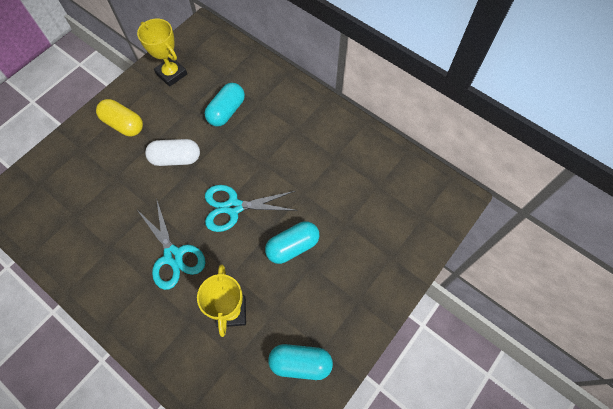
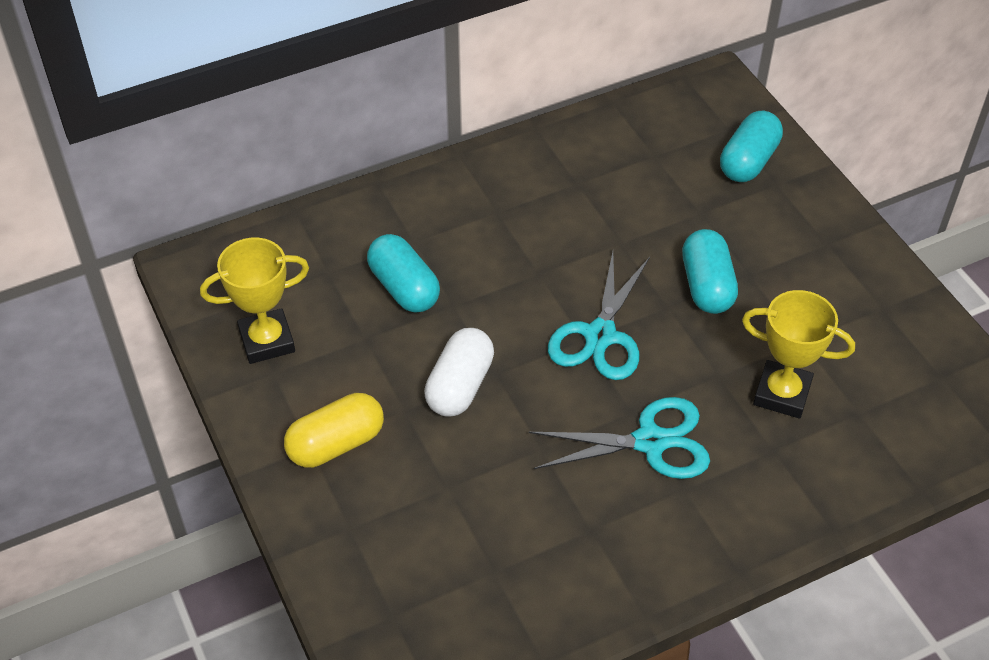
camera: 65 degrees left, 15 degrees down
(300, 363) = (894, 337): turquoise capsule -> turquoise capsule (748, 161)

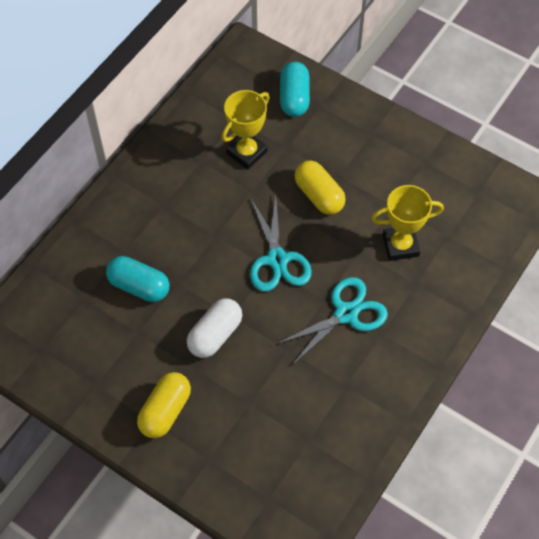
camera: 30 degrees left, 10 degrees up
(267, 341) = (76, 365): yellow trophy -> yellow trophy (246, 152)
(460, 386) = (215, 335): white capsule -> white capsule turned 45 degrees clockwise
(707, 286) = (319, 195): turquoise capsule -> yellow capsule

